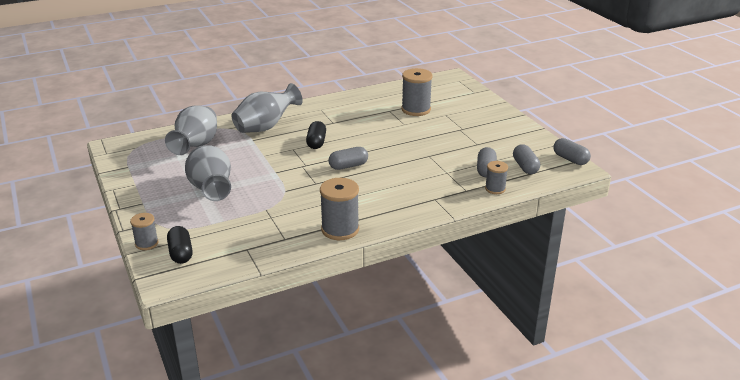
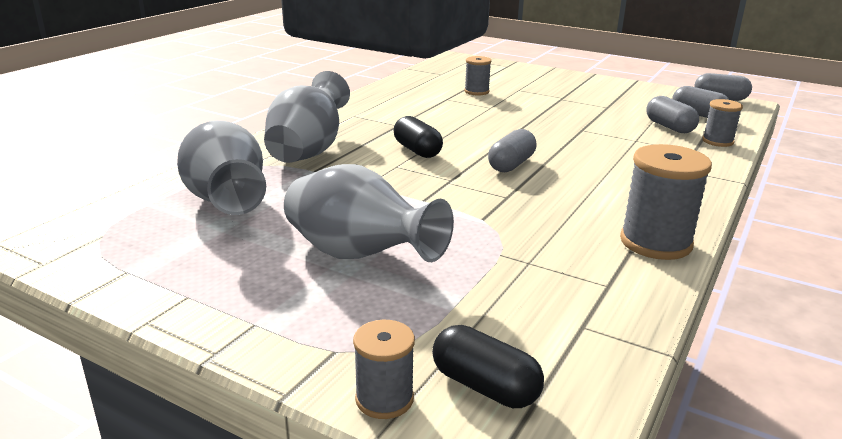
camera: 35 degrees left, 5 degrees down
(416, 109) = (476, 91): grey spool -> grey spool, size x0.59

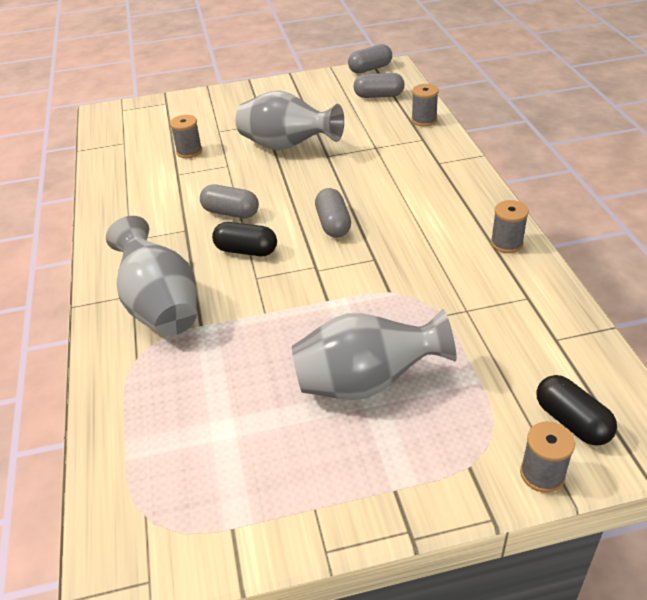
camera: 40 degrees left, 15 degrees up
(227, 203) = (190, 407): grey vase -> grey vase (287, 147)
(485, 386) = (572, 422): black capsule -> black capsule turned 60 degrees clockwise
(655, 243) = (506, 243): grey spool -> grey spool, size x0.59
(669, 127) = (378, 120): grey capsule -> grey capsule (231, 213)

